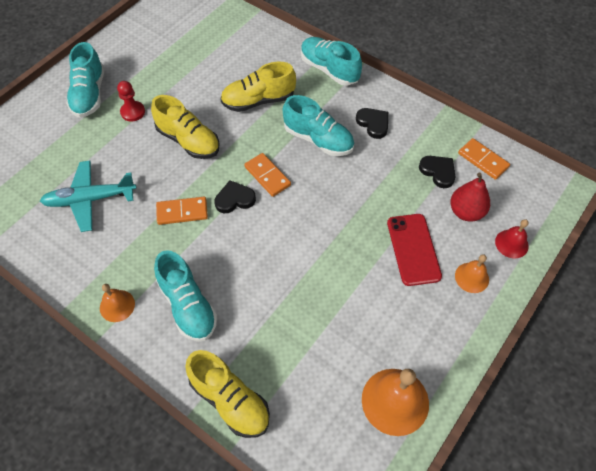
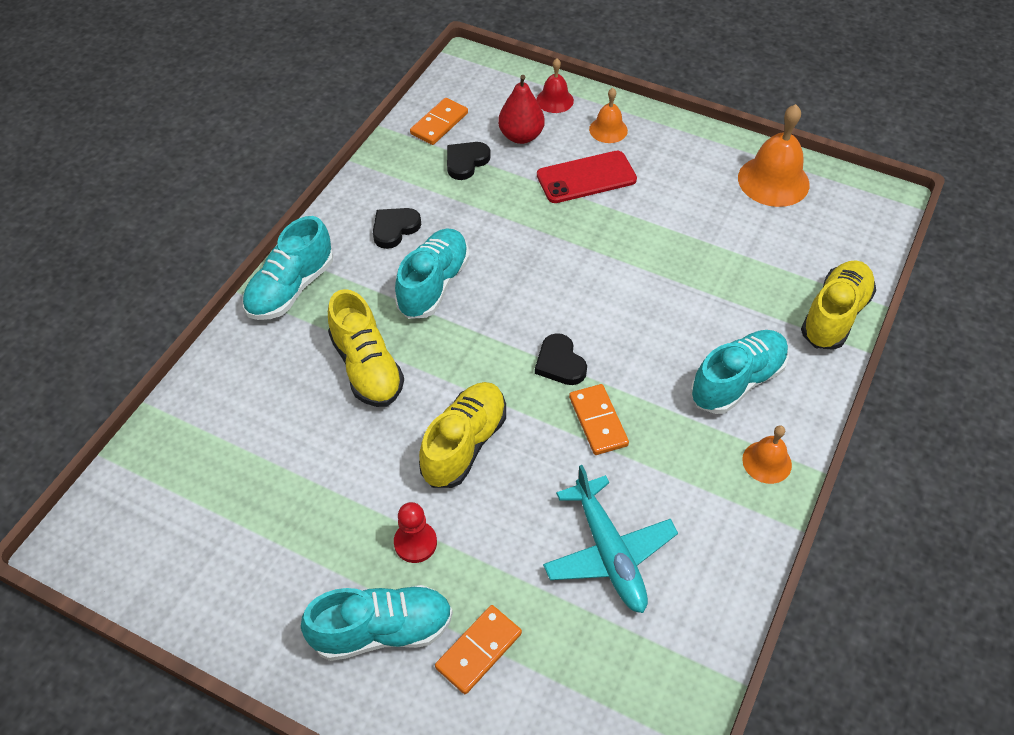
camera: 100 degrees left, 5 degrees down
(267, 176) = (511, 332): orange domino -> orange domino (478, 650)

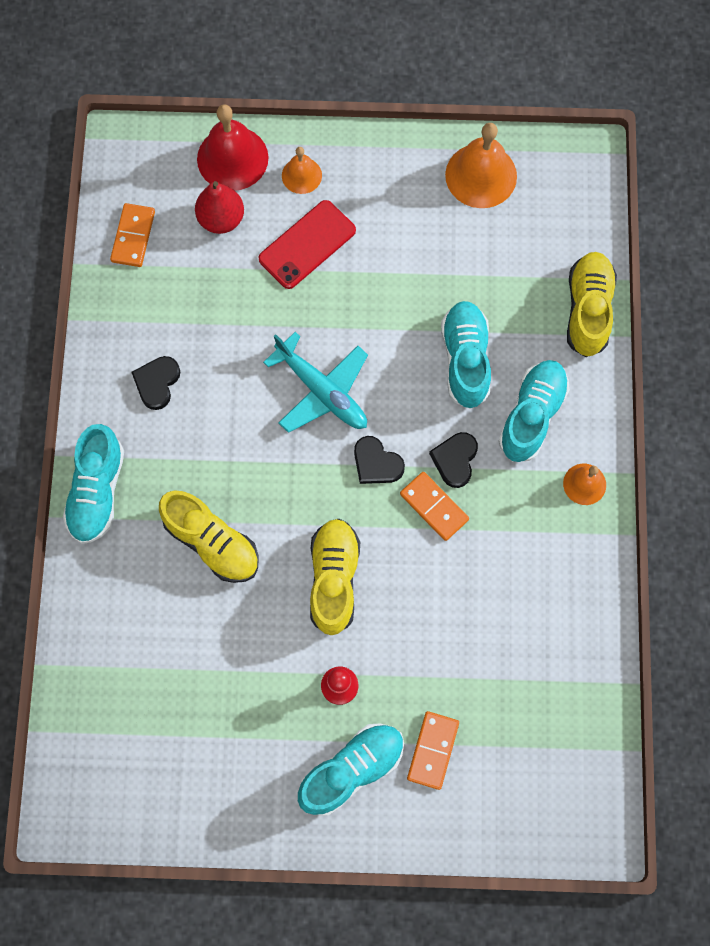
camera: 25 degrees left, 20 degrees up
(433, 284) = (225, 429): turquoise shoe -> turquoise shoe (465, 360)
(466, 162) = (184, 274): black heart -> black heart (455, 460)
(554, 100) = (232, 158): red bell -> red bell, size x1.77
(608, 552) = (494, 623): turquoise plane -> turquoise plane (321, 391)

